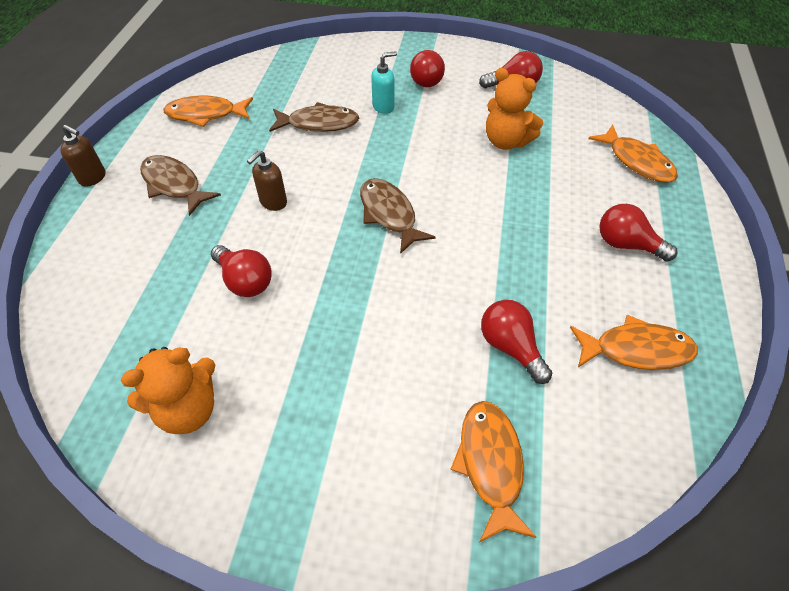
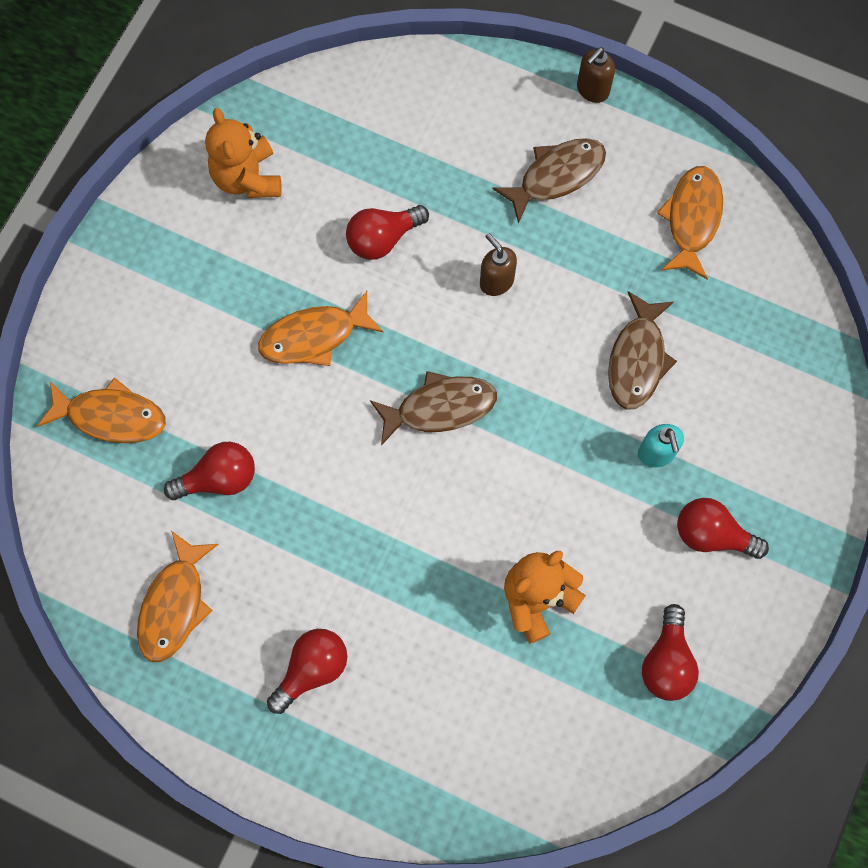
camera: 105 degrees right, 20 degrees up
(637, 161) = (450, 764): orange fish -> orange fish (314, 336)

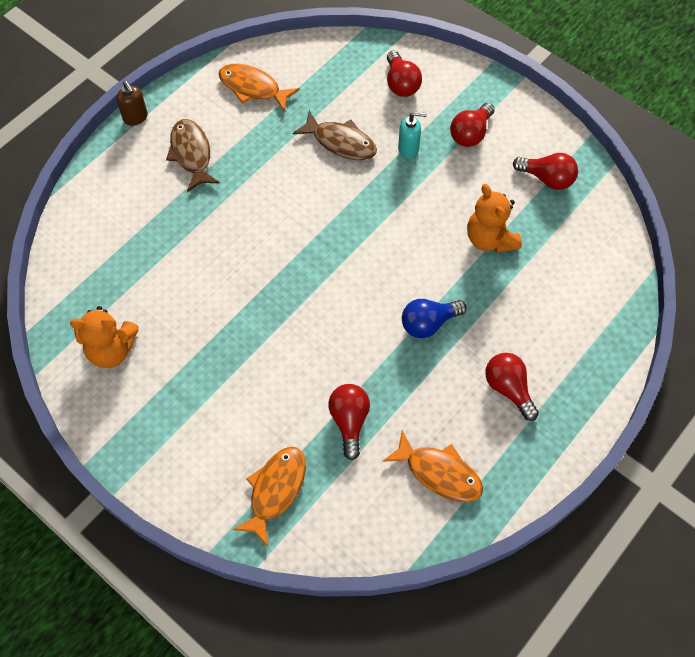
camera: 75 degrees left, 10 degrees down
(314, 336) = (258, 332): orange fish -> none
(382, 544) = (428, 323): none -> blue light bulb
(383, 239) = (197, 270): red light bulb -> red light bulb (401, 84)
(440, 408) = (339, 264): brown fish -> none
(496, 281) = (256, 208): brown soap dispenser -> none

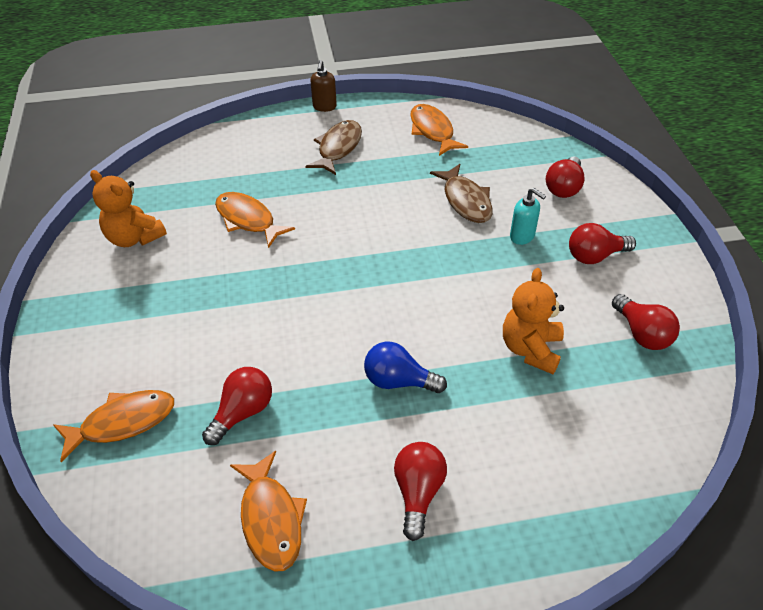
camera: 40 degrees right, 15 degrees down
(188, 271) = (248, 220): none -> orange fish

